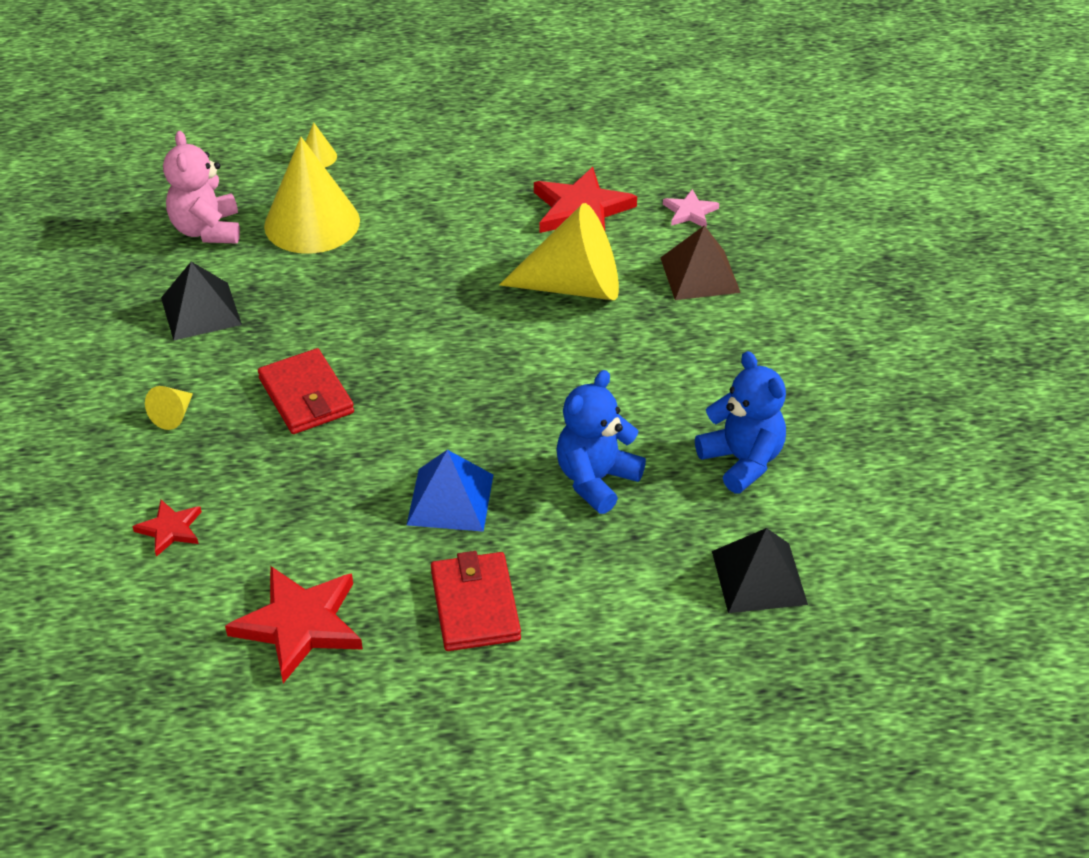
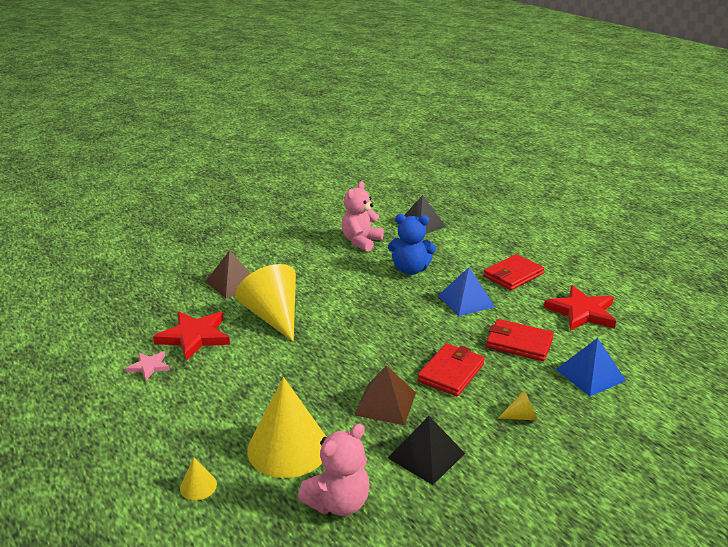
camera: 120 degrees left, 15 degrees down
(170, 529) = (590, 375): red star -> blue pyramid
(299, 497) = (519, 343): none -> red wallet
(307, 315) = (385, 403): none -> brown pyramid
(690, 212) = (173, 300): pink star -> pink star (149, 367)
(742, 461) = (361, 242): blue teddy bear -> pink teddy bear

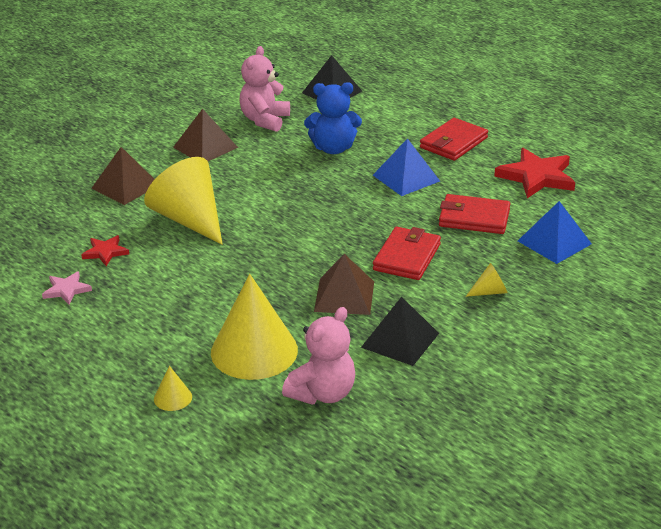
camera: 10 degrees left, 5 degrees up
(194, 337) = (105, 252): red star -> red star, size x0.53
(307, 258) = (205, 147): none -> brown pyramid

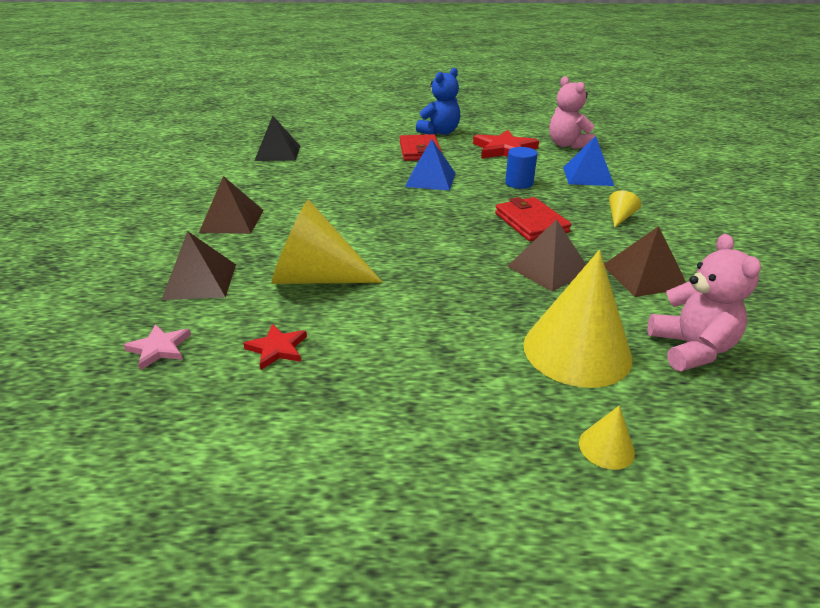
camera: 45 degrees left, 0 degrees up
(66, 290) = (295, 413): pink star -> pink star (159, 348)
(264, 120) = (254, 185): pink teddy bear -> pink teddy bear (567, 145)
(333, 148) = (344, 182): blue teddy bear -> blue teddy bear (440, 132)
(400, 340) = (644, 276): black pyramid -> brown pyramid
(474, 218) = (519, 183): red wallet -> blue cylinder

